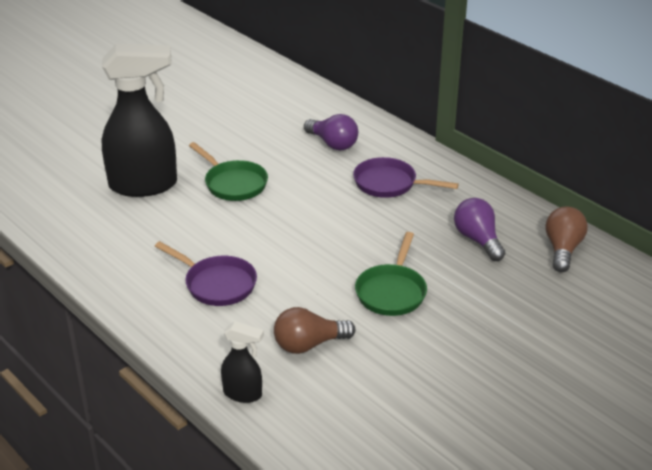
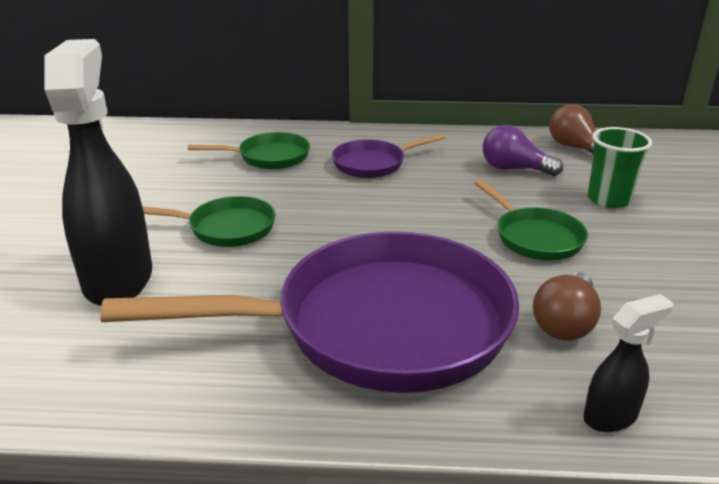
camera: 45 degrees left, 5 degrees down
(144, 185) = (119, 278): black spray bottle -> black spray bottle turned 45 degrees counterclockwise
(216, 284) = (376, 326): purple pan -> purple pan, size x2.21
(332, 144) = (268, 157): purple light bulb -> green pan
(496, 299) = (608, 199): none -> green cup

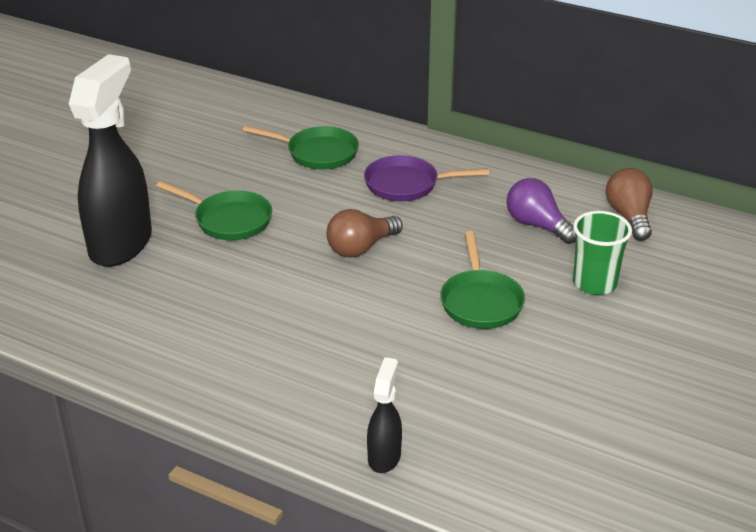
camera: 25 degrees right, 5 degrees up
(376, 326) = (278, 339): purple pan -> none
(565, 323) = (425, 381): brown light bulb -> brown light bulb (361, 248)
(611, 416) = (384, 456): black spray bottle -> black spray bottle turned 75 degrees counterclockwise

